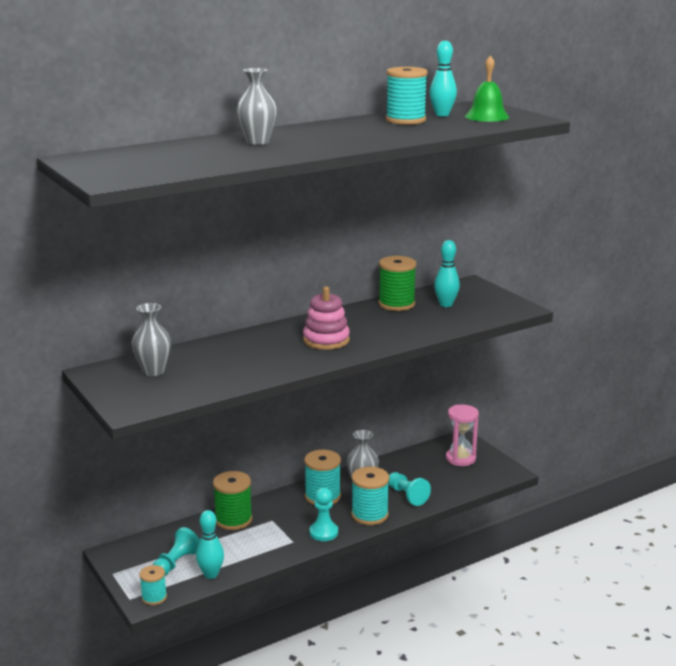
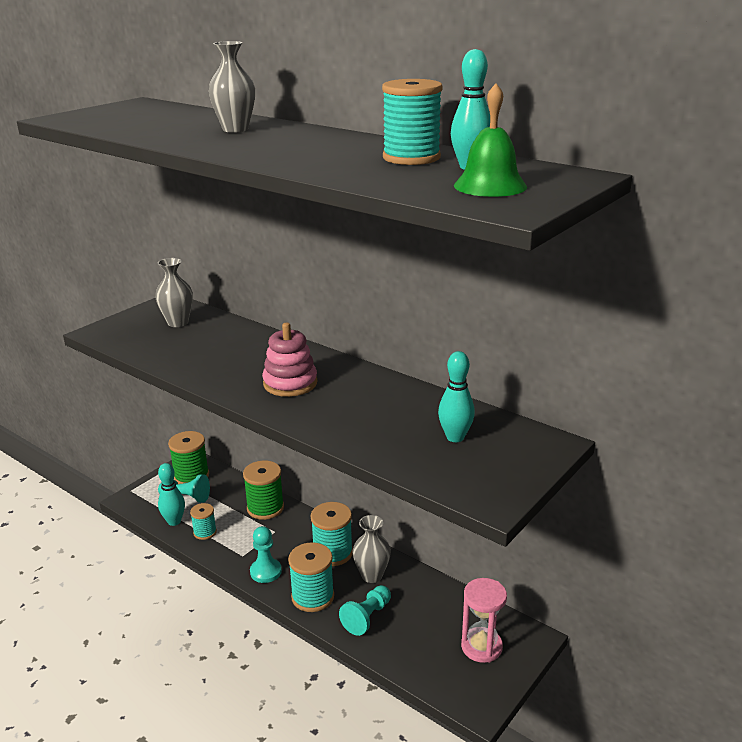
camera: 70 degrees right, 5 degrees up
(154, 597) = (134, 502): turquoise spool -> turquoise spool (205, 532)
(396, 304) = (428, 404): green spool -> green spool (191, 476)

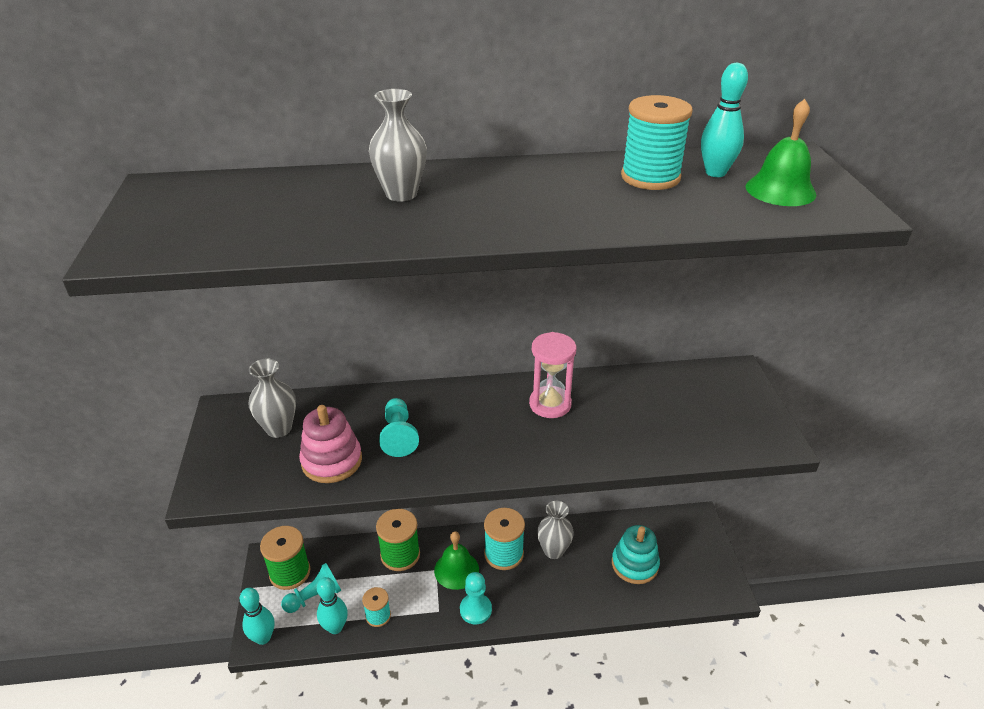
camera: 45 degrees left, 10 degrees up
(287, 540) = (456, 570): none -> green bell
(290, 383) = (495, 432): pink stacking toy -> pink stacking toy (332, 461)
(312, 597) = (537, 601): turquoise spool -> none
(367, 617) = (592, 586): turquoise pawn -> turquoise pawn (399, 436)
(423, 628) = (634, 564): none -> turquoise stacking toy
(455, 437) = (681, 405): turquoise bowling pin -> turquoise bowling pin (263, 637)
(481, 647) = (681, 549): pink hourglass -> pink hourglass (550, 404)

